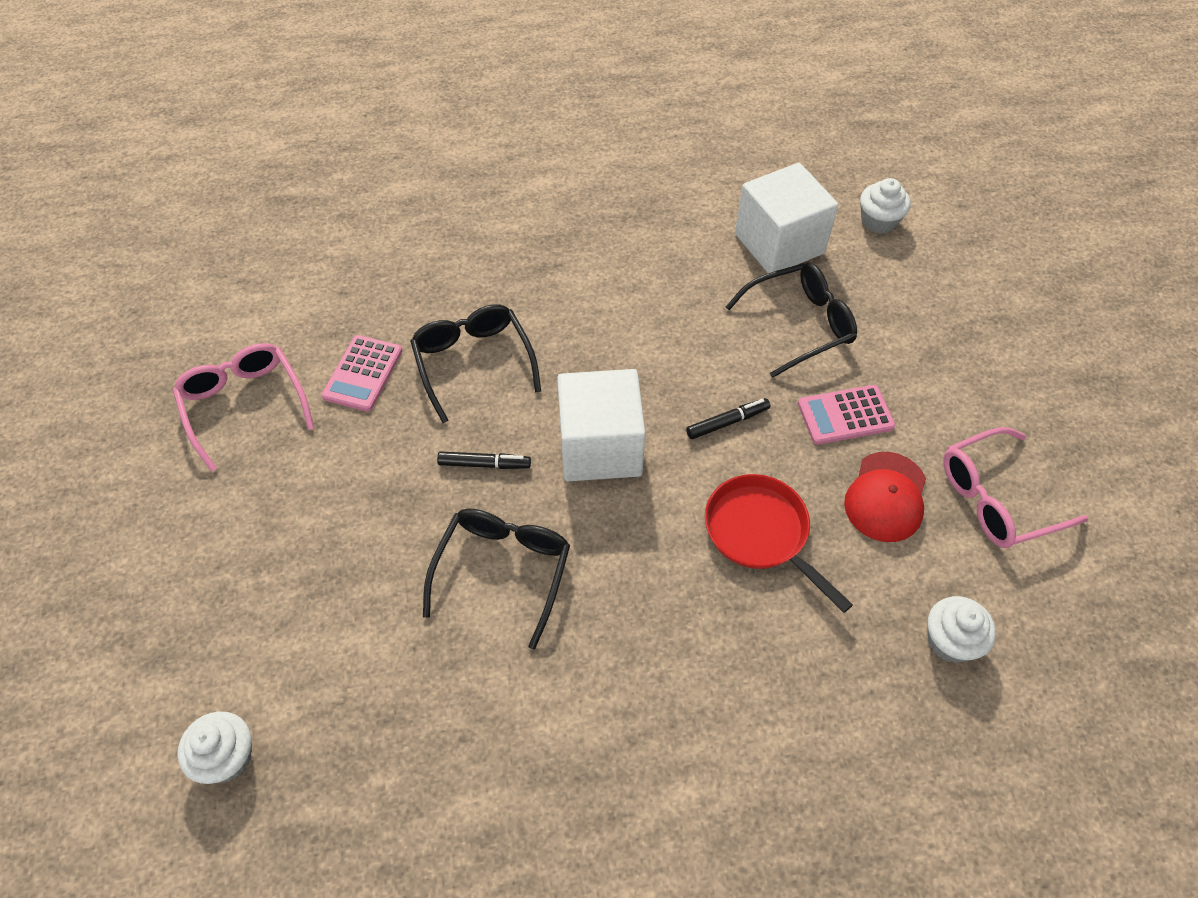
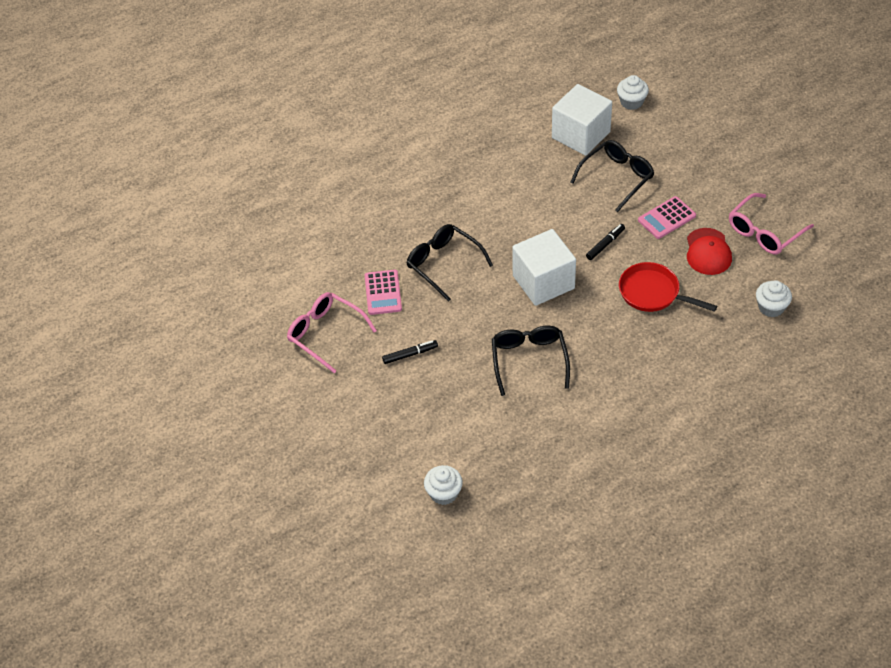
camera: 20 degrees left, 5 degrees down
(484, 464) = (485, 314): black marker -> black marker (410, 354)

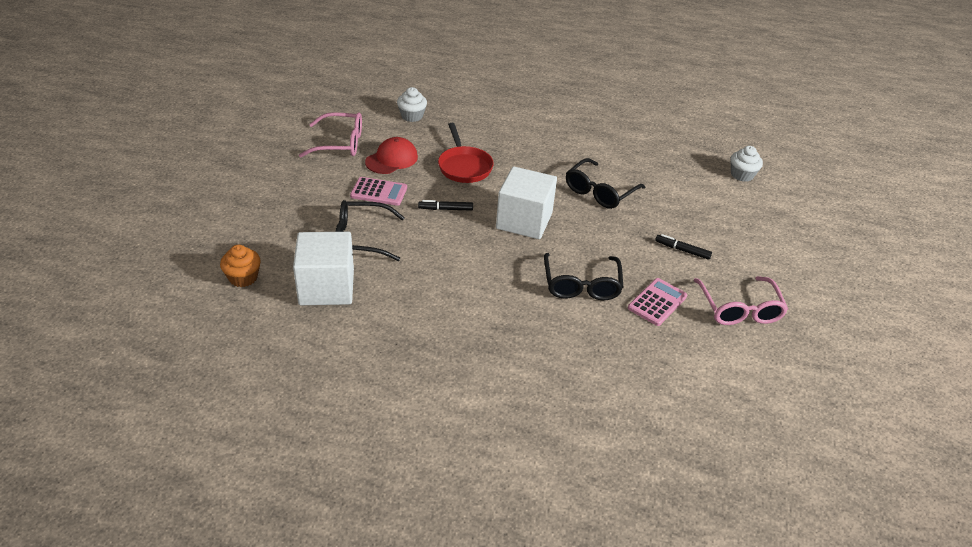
camera: 140 degrees left, 10 degrees down
(631, 102) = (243, 278): white cupcake -> orange cupcake

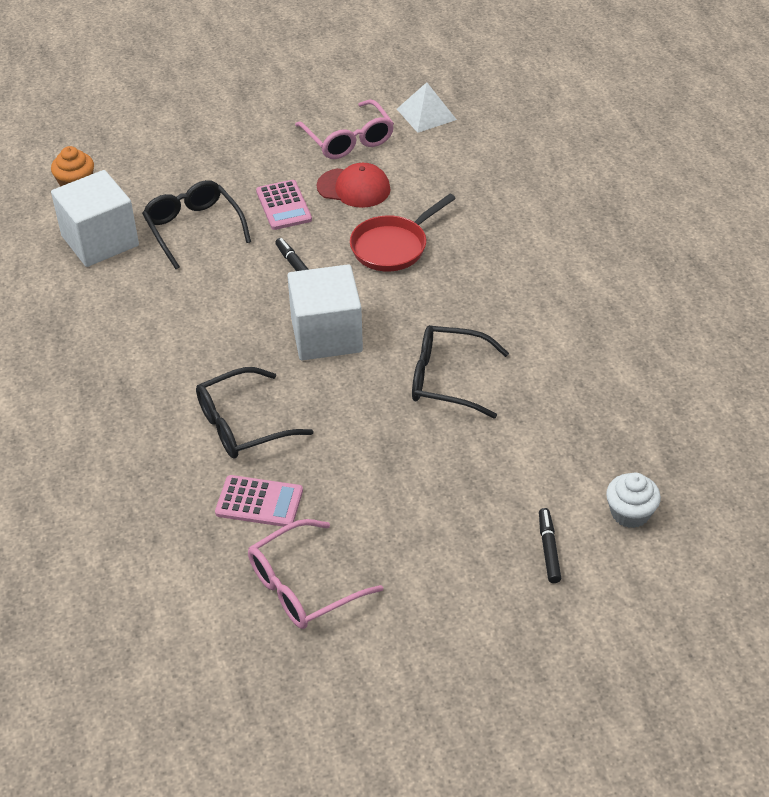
camera: 65 degrees right, 5 degrees up
(349, 108) = (426, 114): none -> white pyramid
(412, 116) = (458, 164): white cupcake -> none
(682, 250) = (385, 496): black marker -> black marker (549, 549)

